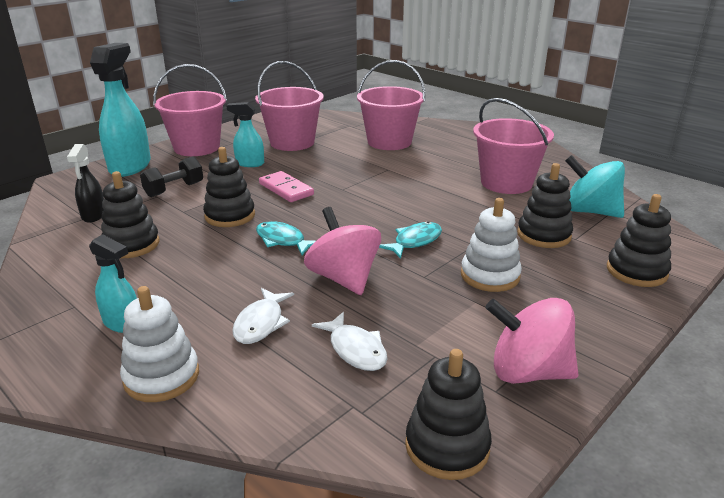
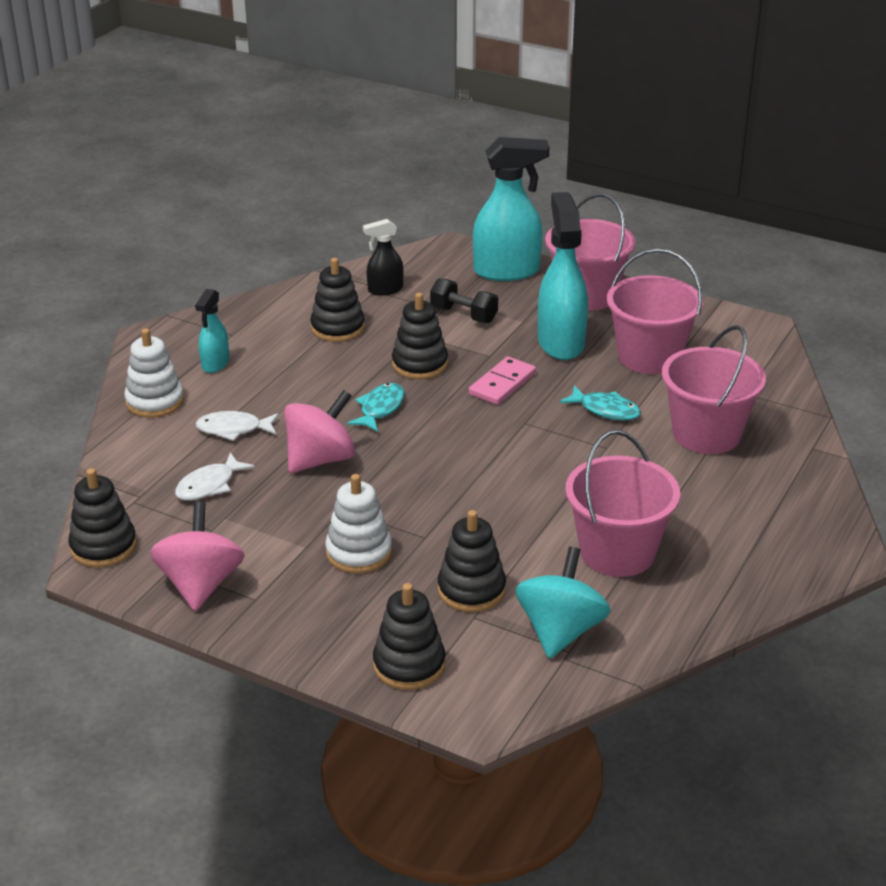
camera: 75 degrees right, 5 degrees up
(249, 163) = (561, 343): turquoise spray bottle -> turquoise spray bottle, size x1.87
(415, 241) = (413, 493): turquoise fish -> turquoise fish (605, 410)

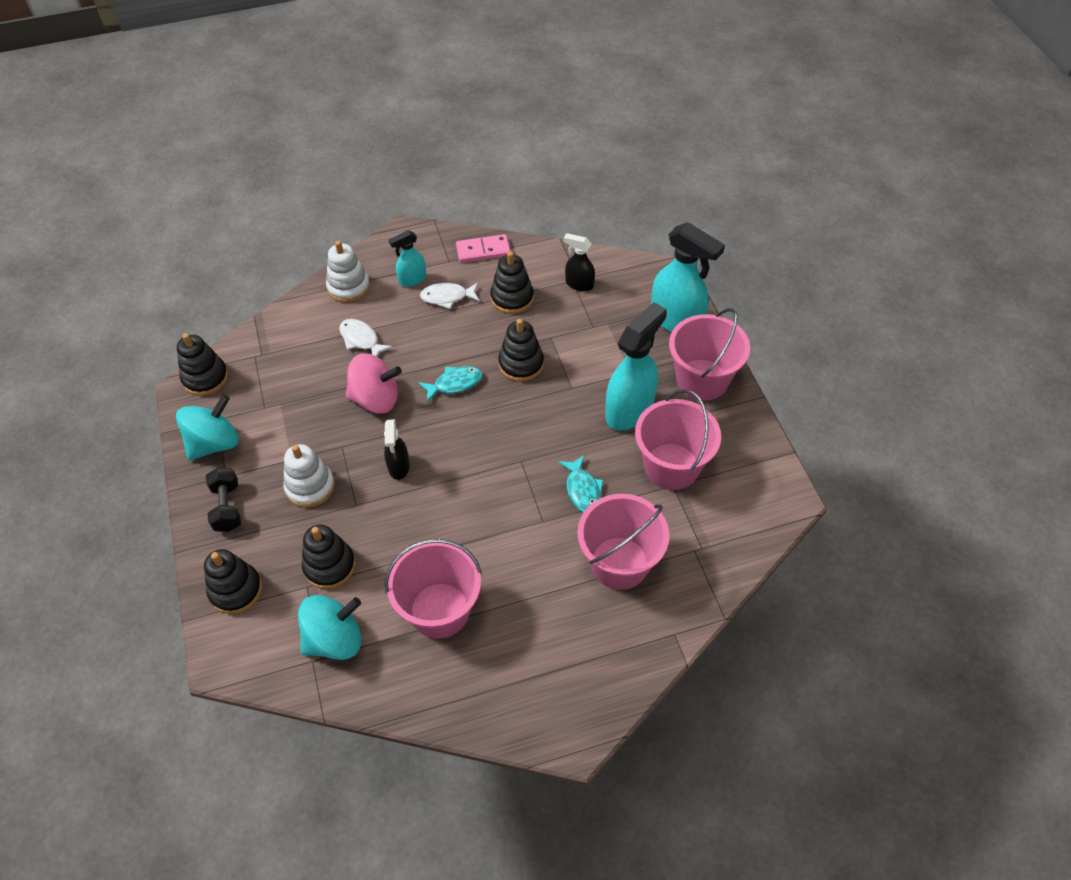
camera: 45 degrees right, 20 degrees up
(200, 584) = (214, 443): pink spinning top -> turquoise spinning top
(209, 485) = (301, 373): white fish -> white fish (447, 297)
(422, 489) = (398, 467): none -> black spray bottle
(464, 315) = (599, 340): black dumbbell -> black dumbbell (227, 507)
(502, 384) = (548, 418): pink domino -> pink domino (483, 250)

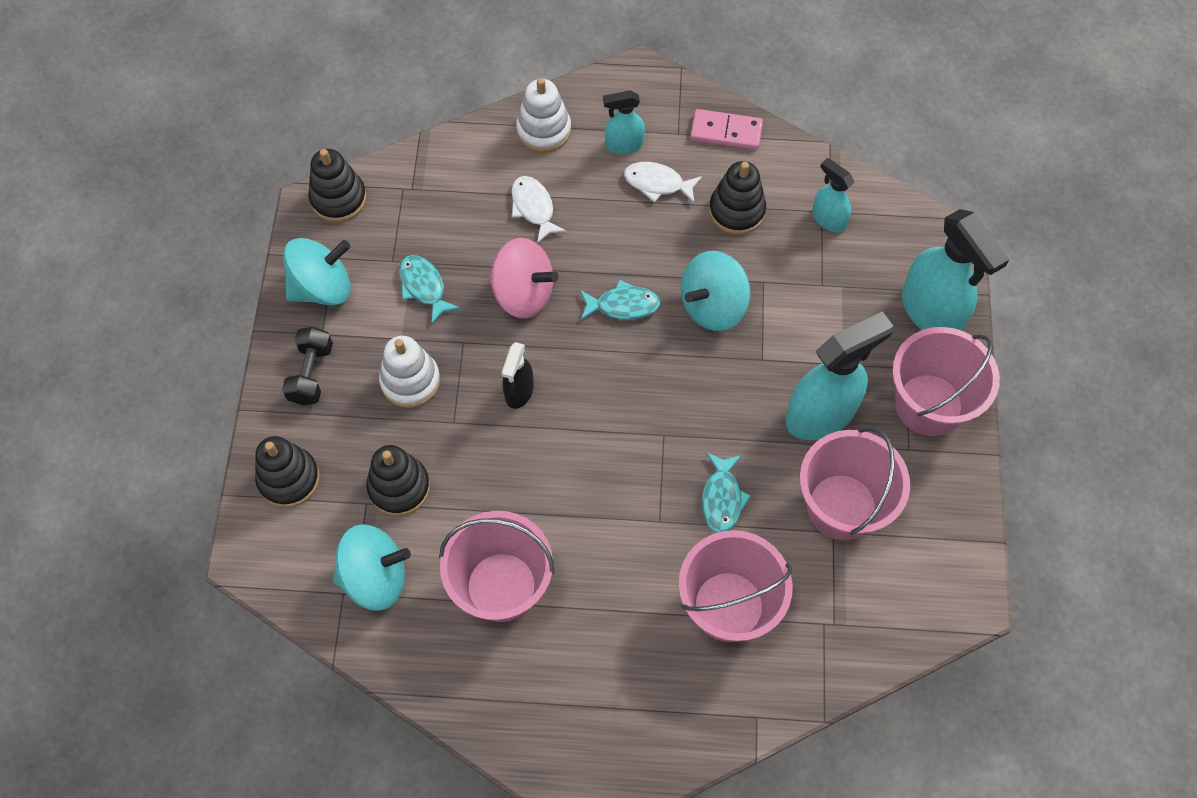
camera: 20 degrees right, 10 degrees up
(296, 418) = (424, 287): none -> turquoise fish
(521, 364) = (713, 306): black stacking toy -> turquoise spinning top
(579, 284) = (828, 219): black spray bottle -> turquoise spray bottle

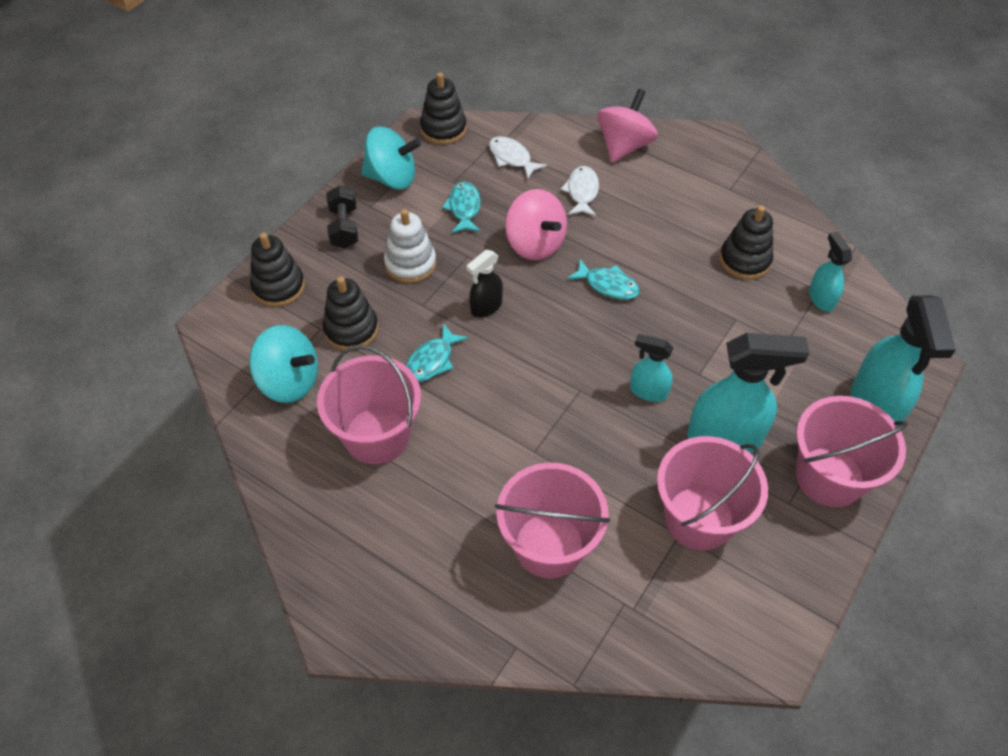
camera: 30 degrees right, 10 degrees down
(311, 374) = (344, 227): black dumbbell -> black dumbbell turned 45 degrees counterclockwise
(543, 130) = (624, 146): white stacking toy -> pink spinning top
(624, 144) = (680, 179): turquoise spray bottle -> turquoise spray bottle (648, 391)
(657, 183) = (691, 215): white fish -> white fish (512, 158)
(713, 306) = (681, 317): turquoise spinning top -> none
(722, 498) = (597, 460): turquoise fish -> turquoise fish (432, 360)
(726, 131) = (770, 203): pink domino -> none

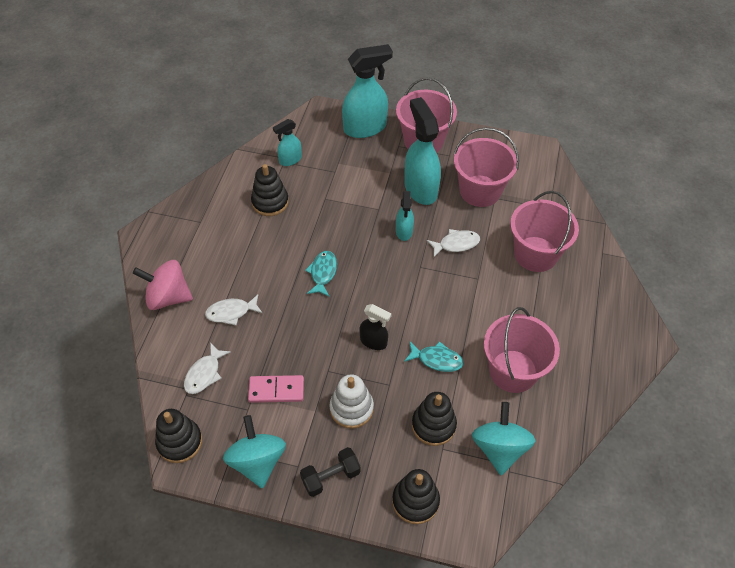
camera: 110 degrees left, 0 degrees up
(464, 208) = (276, 390): turquoise fish -> pink domino
(535, 244) = (299, 328): pink spinning top -> none
(604, 446) = (456, 244): none -> white fish

